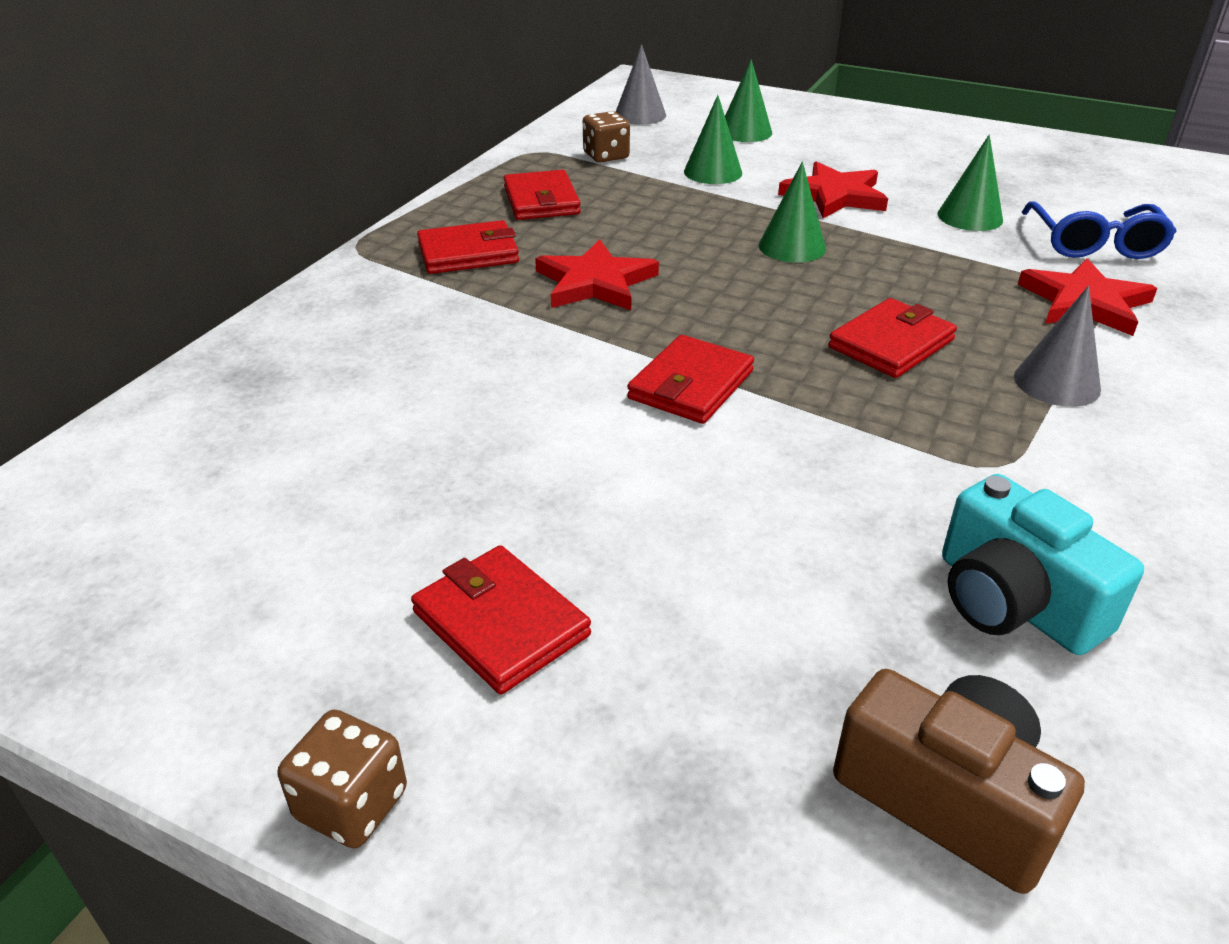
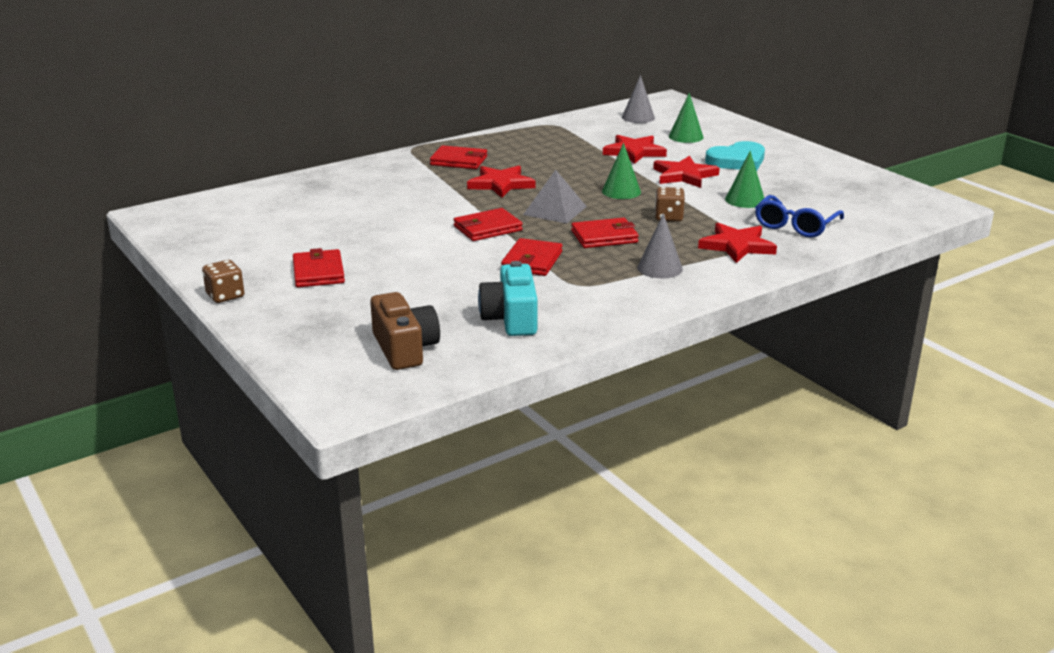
camera: 30 degrees right, 10 degrees down
(541, 200) = (524, 147): red wallet -> red wallet (532, 261)
(606, 156) = (587, 133): brown dice -> brown dice (668, 217)
(713, 172) = (634, 152): green cone -> red star
(747, 312) = (555, 210): none -> grey pyramid
(864, 155) = (737, 161): none -> turquoise heart

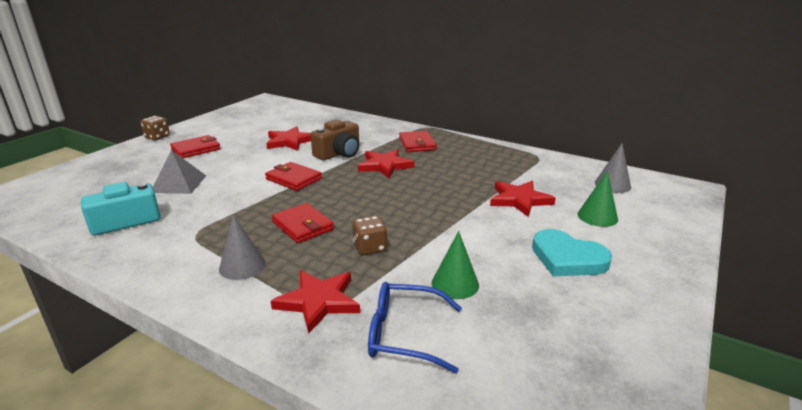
camera: 65 degrees right, 0 degrees up
(405, 348) = (77, 197): brown camera -> brown camera (339, 153)
(532, 261) = (237, 207): red wallet -> none
(555, 210) = (347, 194): grey pyramid -> grey pyramid (179, 184)
(621, 191) = (414, 213): green cone -> none
(684, 175) = (487, 235): red star -> red star (289, 141)

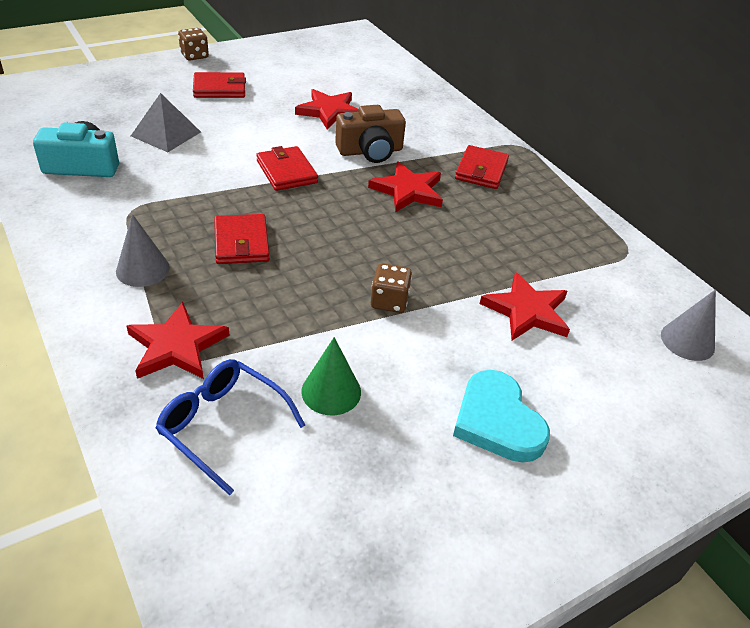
camera: 25 degrees right, 15 degrees up
(370, 247) = (285, 302): brown dice -> brown dice (389, 301)
(597, 216) = (606, 380): green cone -> none

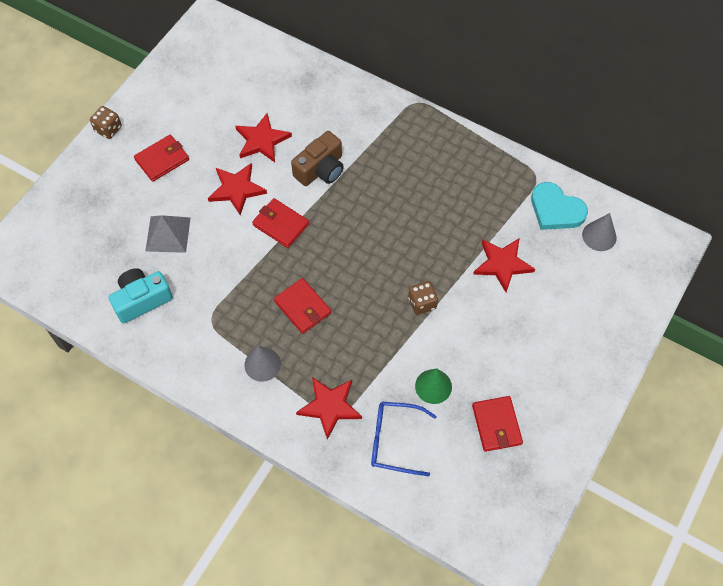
camera: 25 degrees left, 20 degrees up
(408, 190) = (371, 196): red star -> red star (237, 189)
(481, 170) = (406, 146): red wallet -> red wallet (496, 425)
(497, 421) = (528, 354): turquoise heart -> turquoise heart (556, 210)

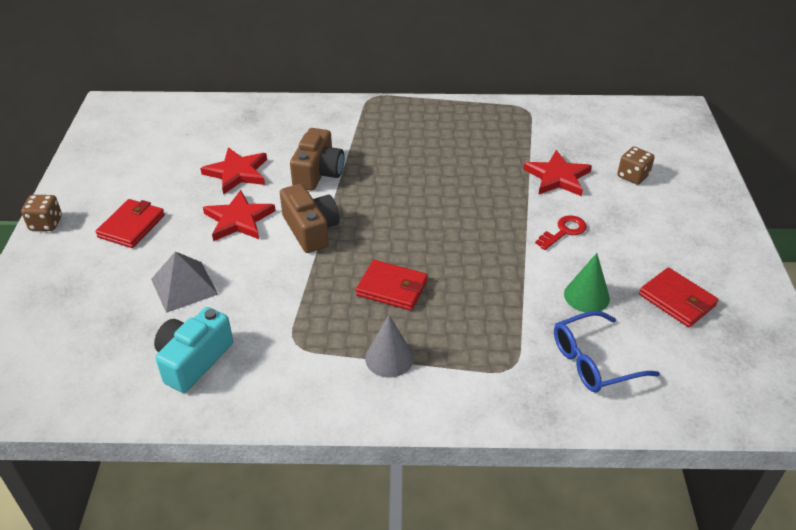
camera: 30 degrees left, 20 degrees down
(281, 224) = (311, 230): red wallet -> brown camera
(330, 406) = (498, 363): red star -> none
(422, 303) = (511, 234): brown dice -> brown dice (633, 176)
(464, 320) = (564, 231): none -> red key
(556, 210) = (565, 124): turquoise heart -> none
(599, 236) = (619, 127): grey cone -> none

